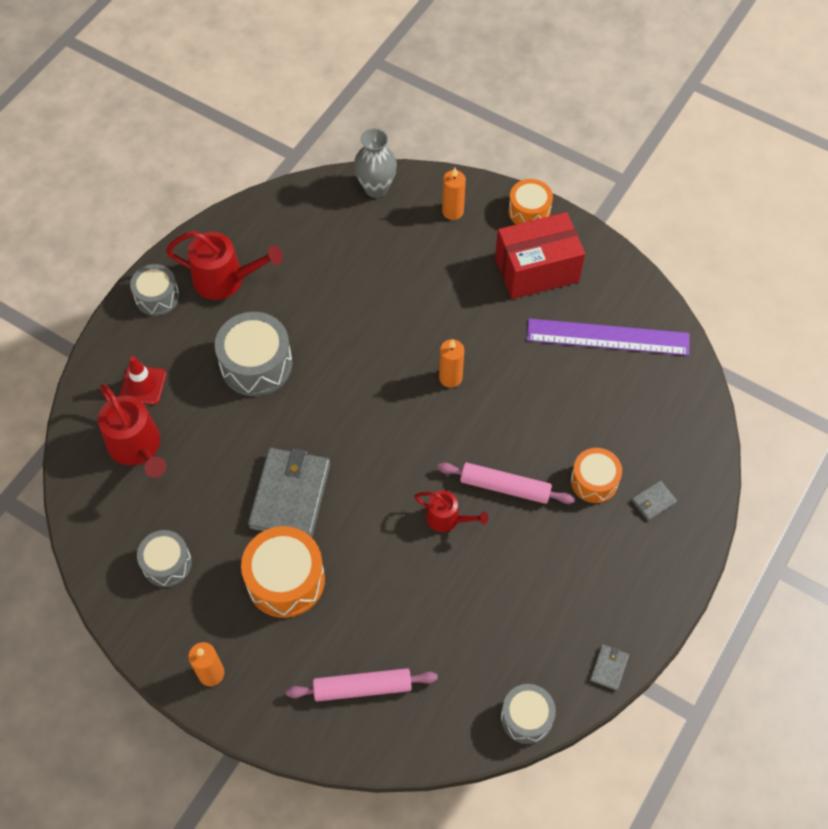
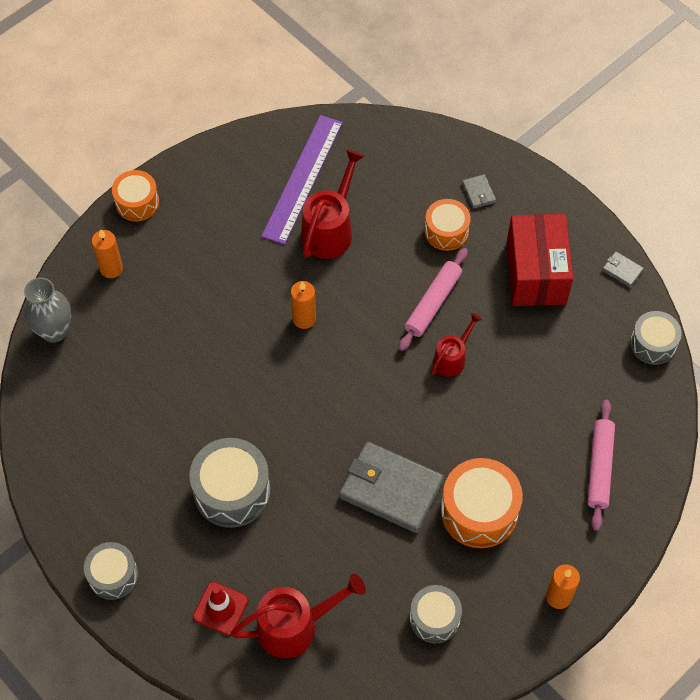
camera: 75 degrees left, 0 degrees up
(226, 279) = (116, 501): red watering can -> red watering can (330, 229)
(536, 270) = (208, 215): red box -> red box (536, 273)

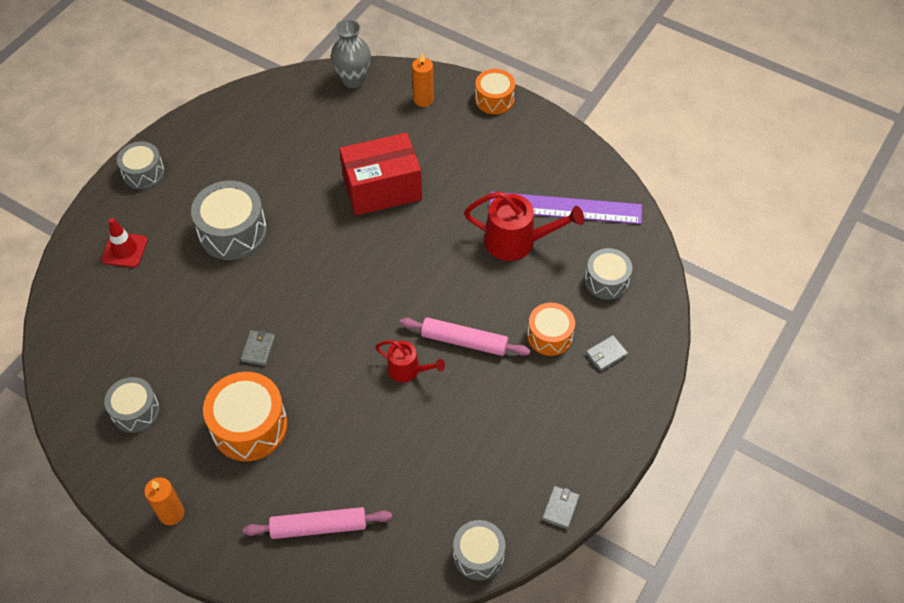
camera: 75 degrees right, 5 degrees down
(295, 626) = (115, 306): red watering can -> none
(304, 319) = (415, 243): orange candle -> none
(391, 489) = (258, 349): grey wallet -> grey wallet, size x0.42
(398, 169) = (606, 281): none -> grey drum
(536, 273) = (528, 425): red box -> red box (382, 189)

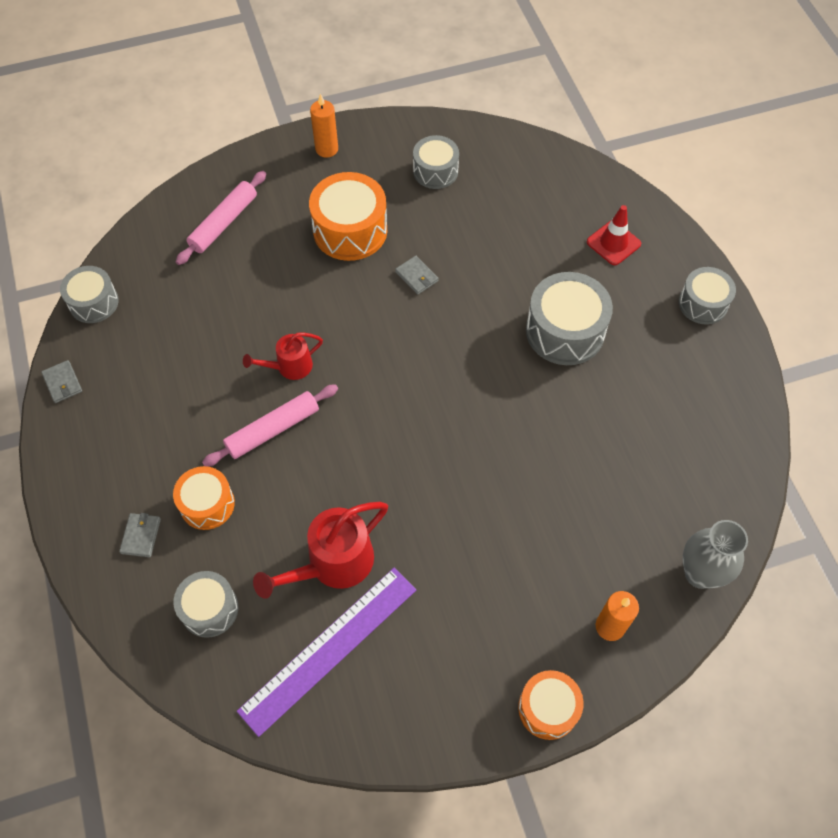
camera: 130 degrees right, 5 degrees up
(382, 189) = (511, 489): red box -> none

